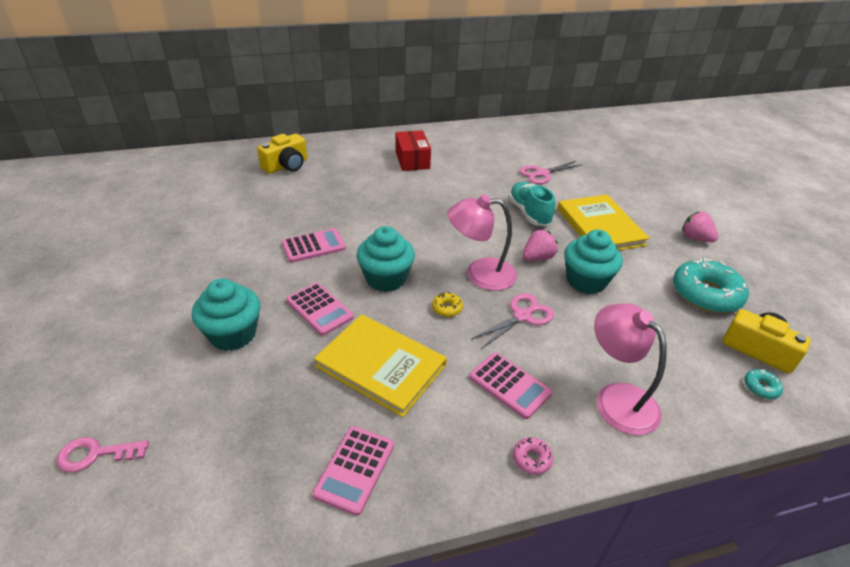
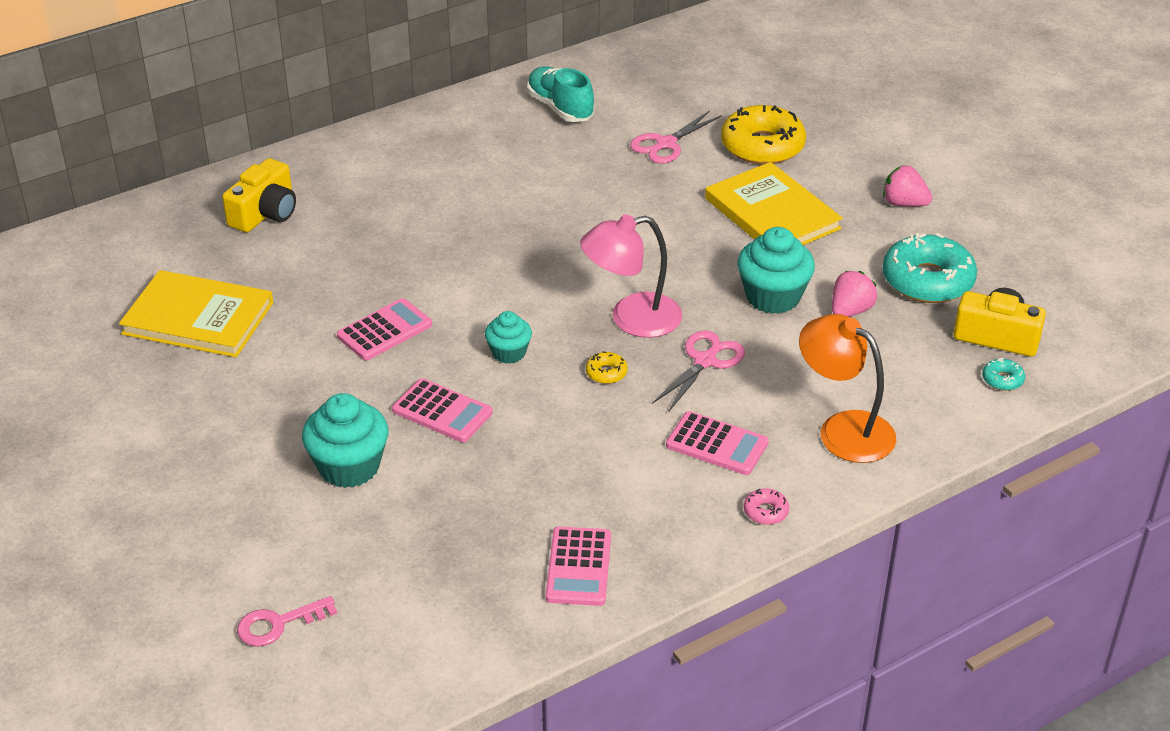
camera: 15 degrees left, 0 degrees up
(381, 366) = (555, 459): yellow book -> yellow book (198, 318)
(386, 278) = (509, 353): turquoise cupcake -> turquoise cupcake, size x0.59
(412, 160) = (458, 161): red box -> none
(529, 213) = (667, 214): turquoise shoe -> turquoise shoe (560, 108)
(537, 258) = (700, 279): pink strawberry -> pink strawberry (850, 311)
(604, 186) = (762, 146): none -> yellow donut
(617, 398) = (843, 429): pink lamp -> orange lamp

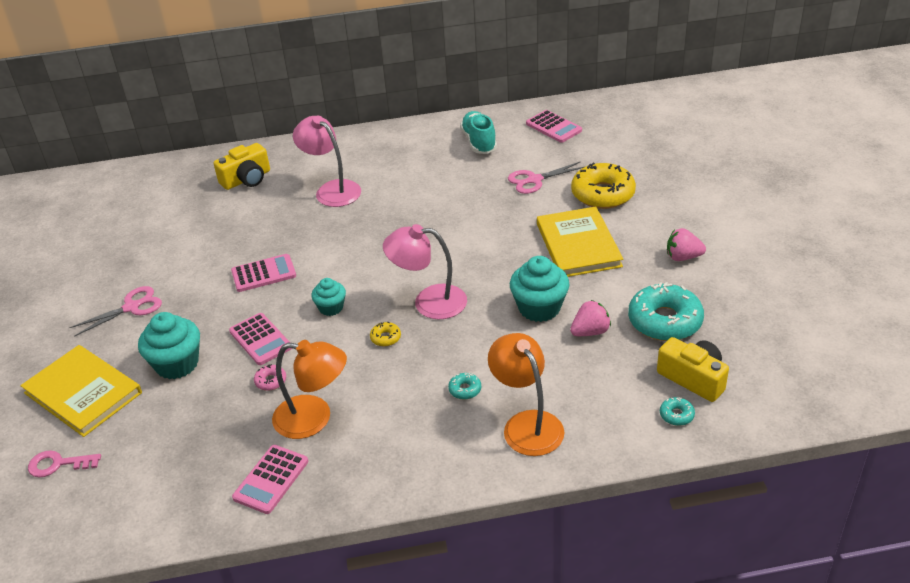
camera: 25 degrees right, 0 degrees up
(198, 318) = (160, 240): yellow book -> yellow book (83, 393)
(400, 205) = (332, 190): none -> pink lamp
(582, 486) = (314, 418): none -> orange lamp
(705, 361) = (459, 345): pink scissors -> pink scissors (131, 307)
(717, 444) = (427, 411): pink calculator -> pink calculator (553, 127)
(746, 409) = (465, 389): none -> turquoise donut
(766, 512) = (428, 474): pink donut -> pink donut (271, 381)
(904, 203) = (683, 257): pink strawberry -> pink strawberry turned 45 degrees counterclockwise

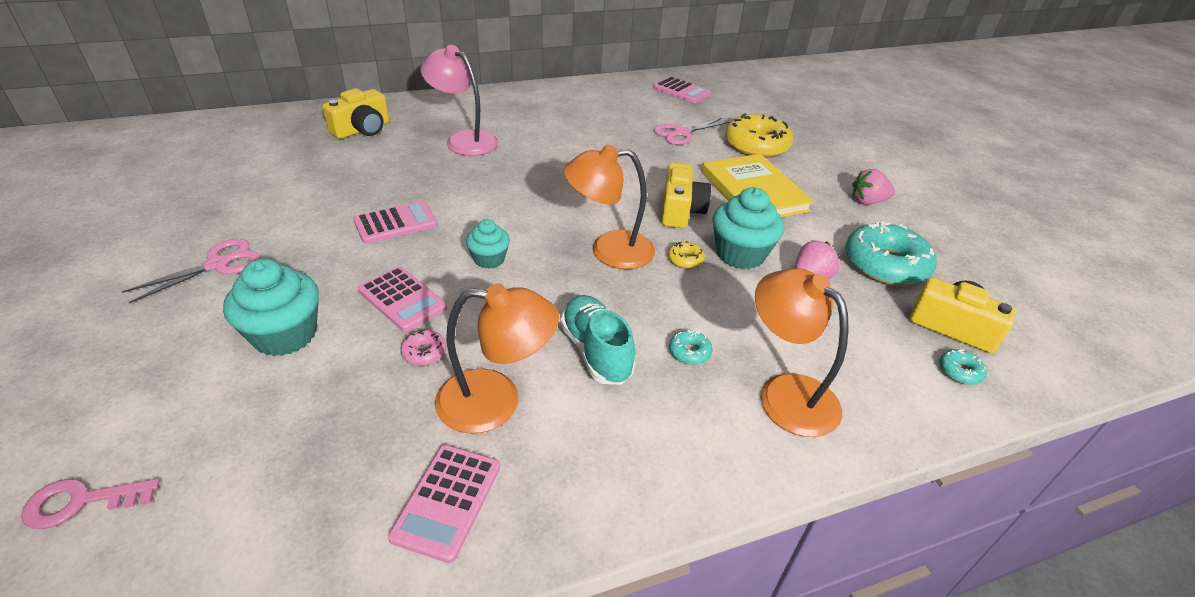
camera: 15 degrees left, 0 degrees up
(83, 393) = (136, 382): yellow book -> none
(385, 338) = (568, 292): yellow donut -> yellow donut (685, 260)
(429, 302) = (609, 250): pink lamp -> orange lamp
(479, 142) = (611, 101): turquoise shoe -> turquoise shoe (596, 351)
(503, 264) = (680, 210): none -> yellow camera

